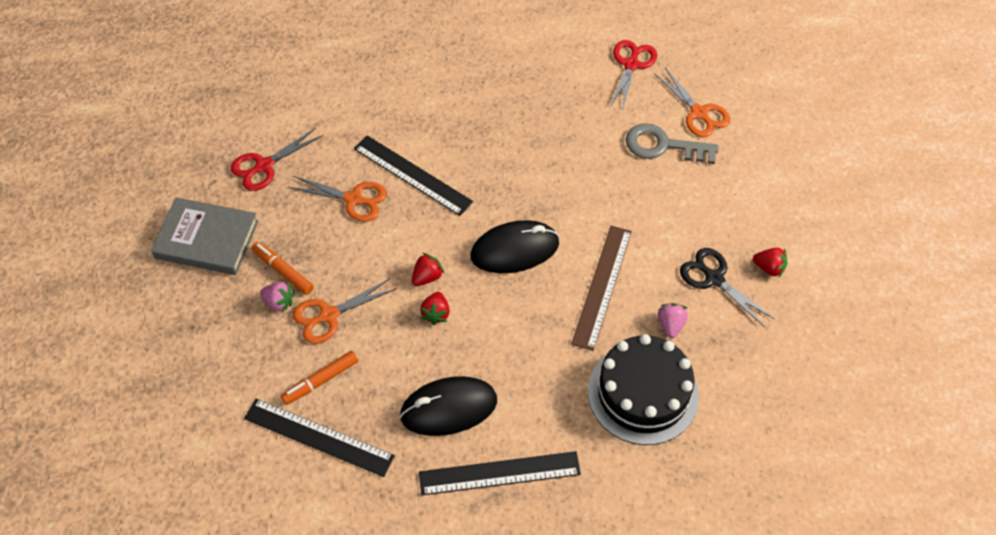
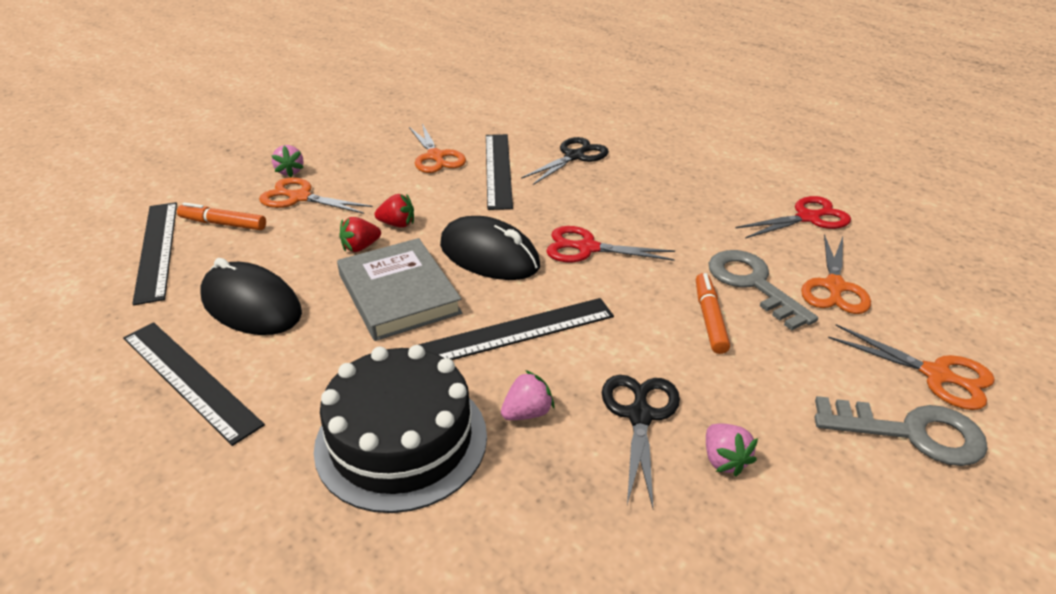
camera: 50 degrees right, 20 degrees down
(207, 239) = (319, 121): grey book -> grey book (399, 294)
(264, 166) = (417, 112): red scissors -> red scissors (587, 248)
(283, 271) = (324, 160): orange marker -> orange marker (710, 318)
(440, 120) = (574, 156): none -> black scissors
(602, 286) = (516, 332): brown ruler -> black ruler
(769, 268) = (724, 460): red strawberry -> pink strawberry
(792, 137) = (936, 375): none -> orange scissors
(814, 183) = (911, 433): none -> grey key

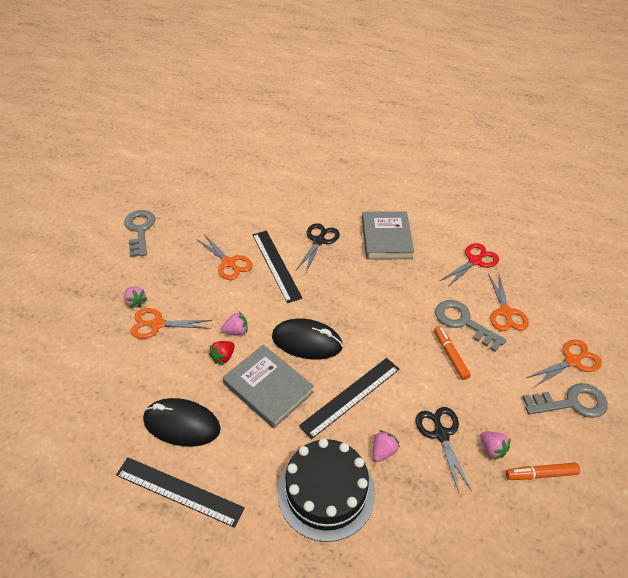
camera: 20 degrees left, 10 degrees up
(157, 250) = (87, 397): black ruler -> none
(223, 224) = (119, 362): orange marker -> orange marker (540, 474)
(346, 109) = (140, 230): none -> grey key
(397, 224) = (236, 331): red strawberry -> pink strawberry
(587, 248) = (361, 319): red scissors -> none
(677, 170) = (386, 238): none -> grey book
(936, 375) = (572, 361): orange scissors -> orange scissors turned 45 degrees counterclockwise

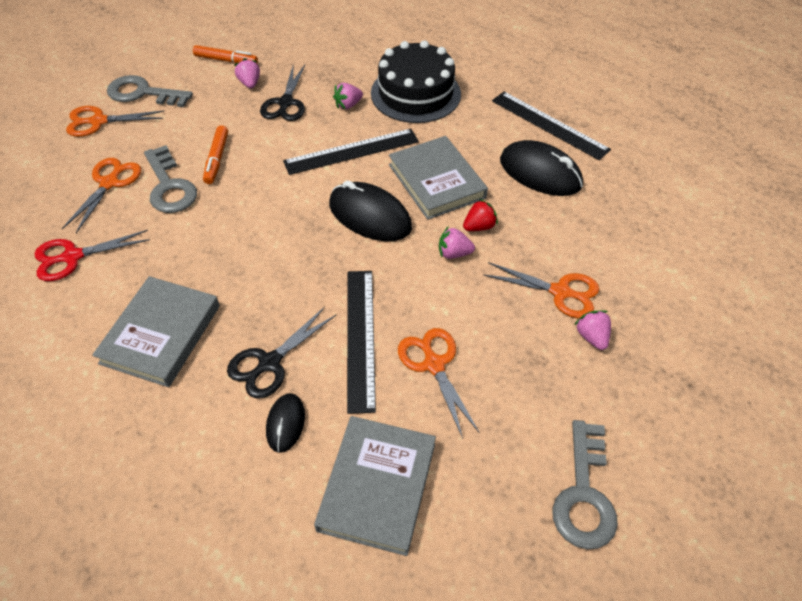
camera: 160 degrees left, 5 degrees up
(239, 210) = (377, 486): none -> grey book
(295, 220) = (285, 423): none -> black mouse

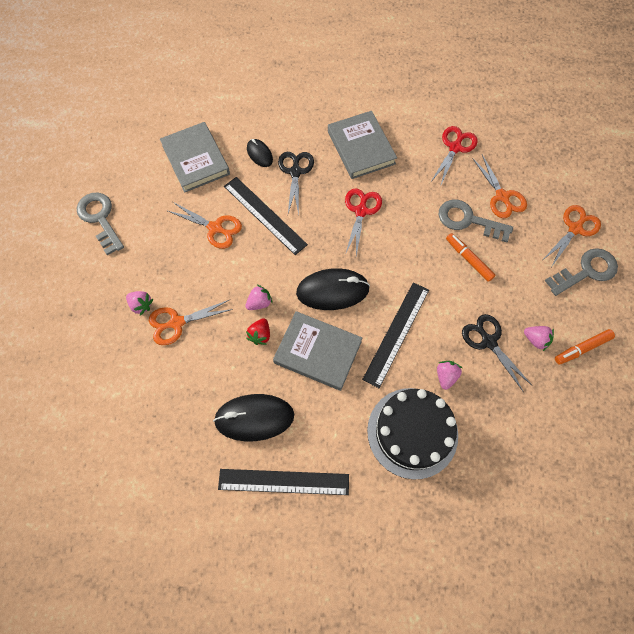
camera: 140 degrees right, 15 degrees up
(253, 265) = (361, 211): none -> red scissors

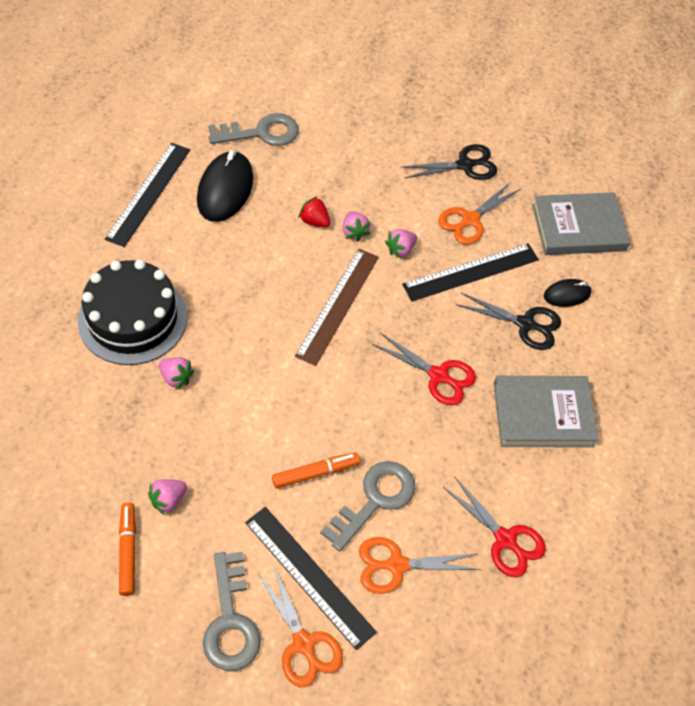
camera: 105 degrees right, 10 degrees down
(100, 219) = (520, 124): grey key -> grey key (261, 133)
(141, 305) = (397, 133): pink strawberry -> pink strawberry (400, 249)
(177, 323) = (362, 156): orange scissors -> none
(317, 352) = (269, 265): grey book -> none
(332, 291) = (338, 305): black mouse -> brown ruler
(396, 333) = (253, 349): black ruler -> black ruler (309, 576)
(488, 341) = (194, 443): black scissors -> black scissors (465, 165)

